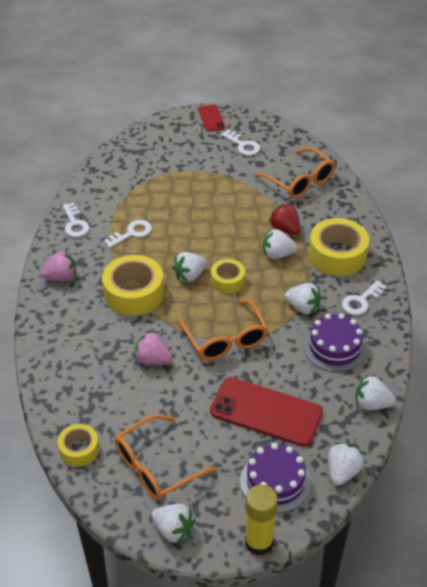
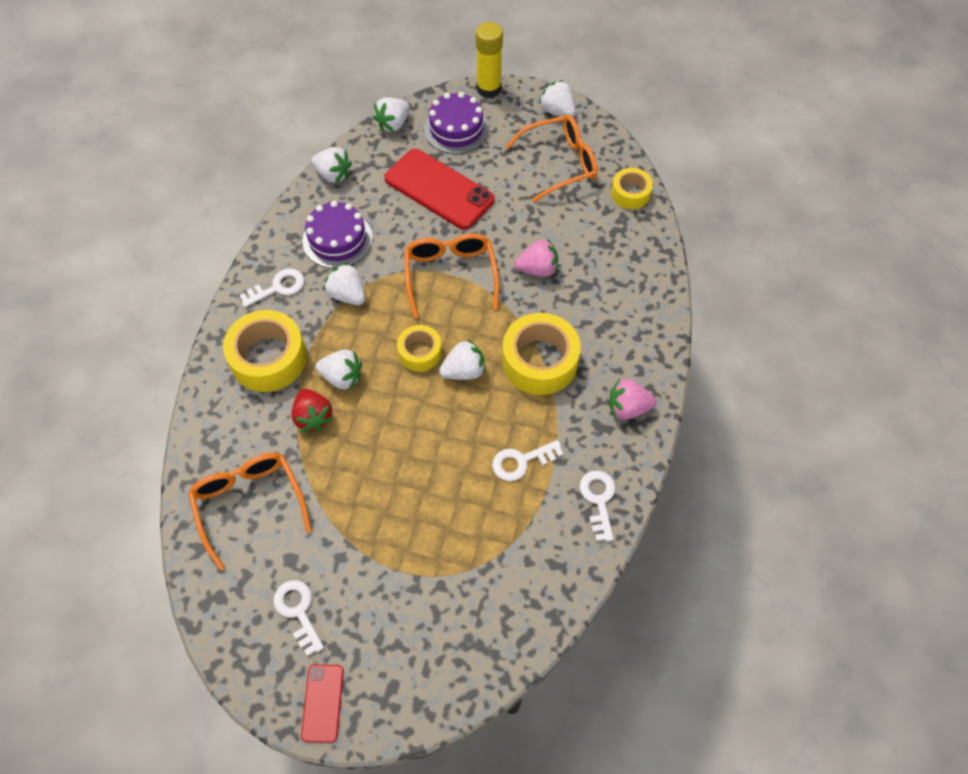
camera: 165 degrees left, 15 degrees up
(152, 359) = (538, 269): pink strawberry -> pink strawberry turned 45 degrees counterclockwise

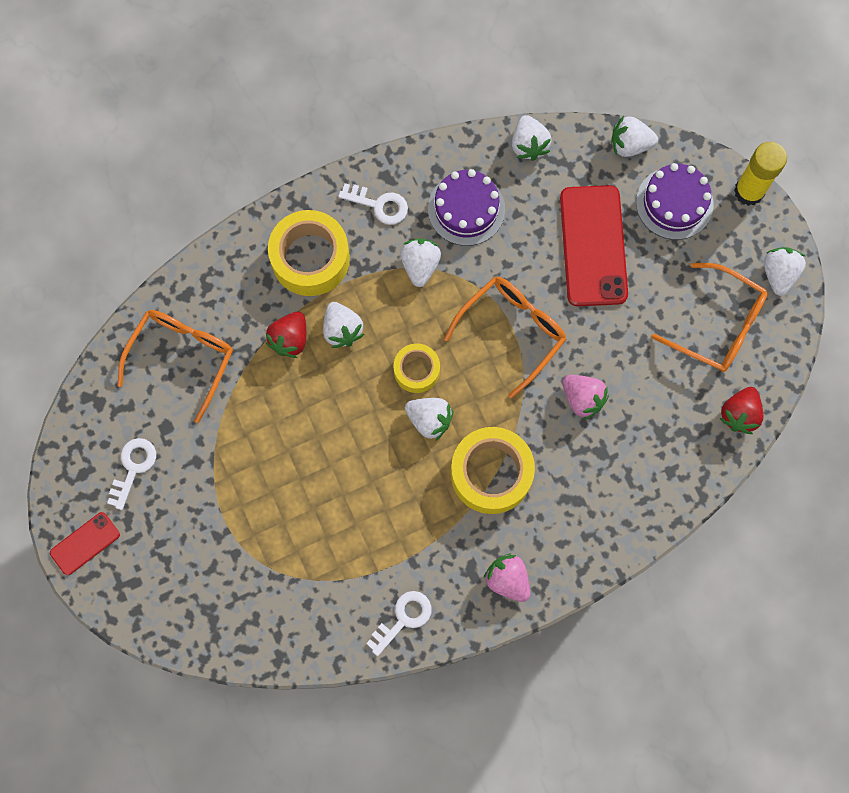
camera: 50 degrees right, 15 degrees up
(521, 461) = (386, 532): white key -> none
(630, 193) = (739, 414): yellow tape -> red strawberry

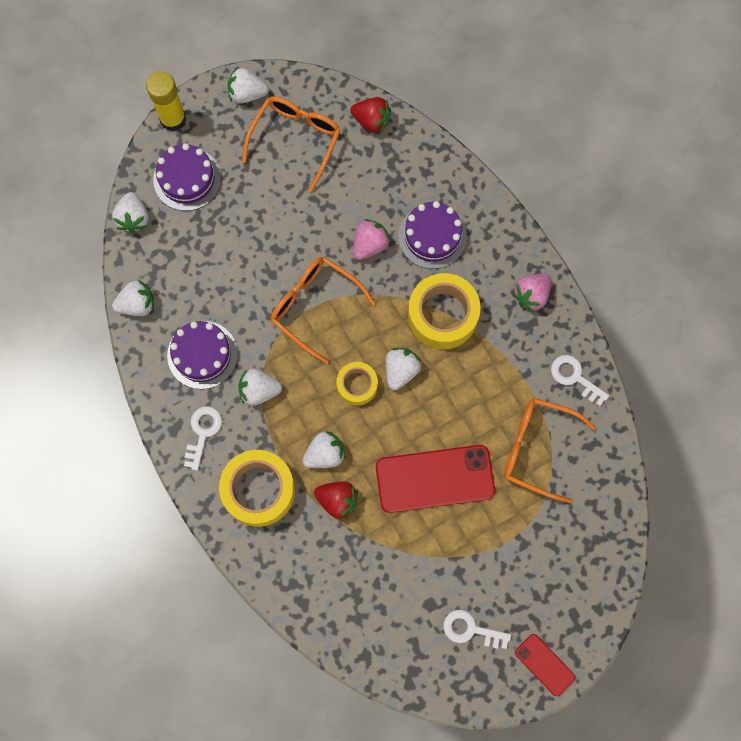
camera: 95 degrees left, 0 degrees up
(182, 357) = (363, 597): orange glasses -> orange glasses (537, 449)
(589, 471) = (432, 236): none -> purple cake
(593, 246) = (231, 244): red phone -> red phone (435, 479)

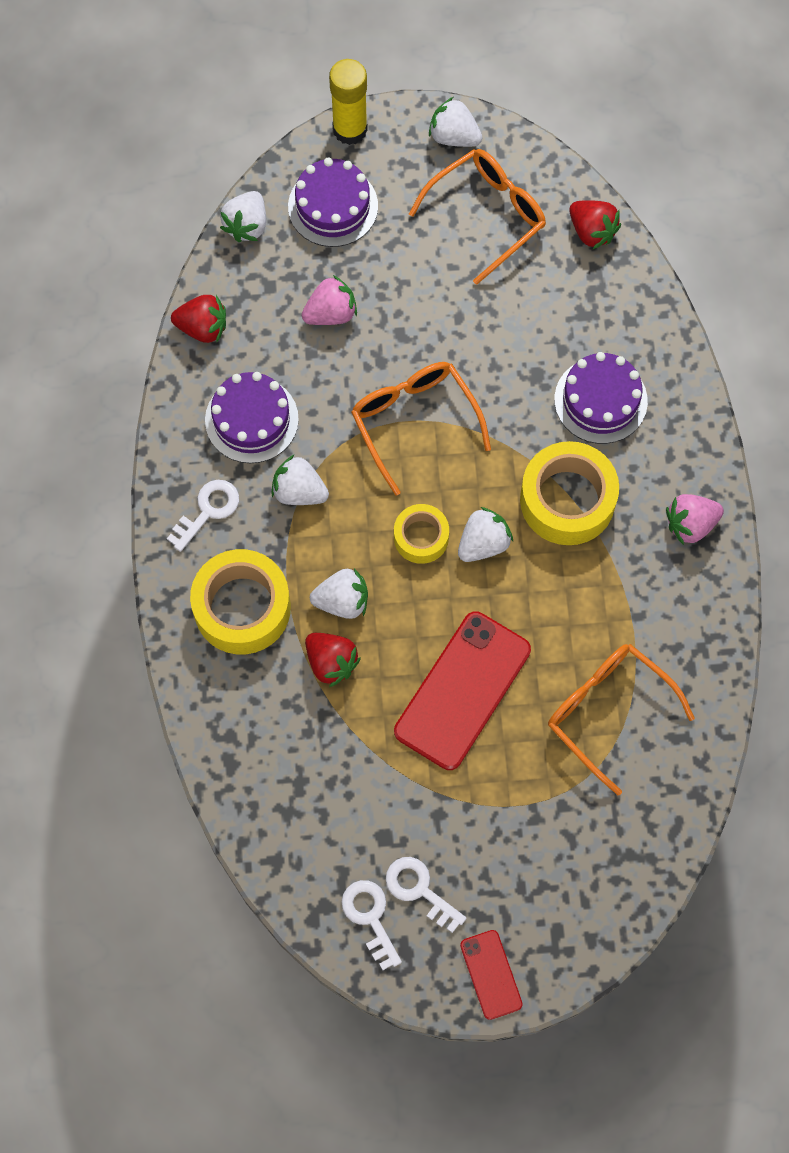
camera: 25 degrees right, 5 degrees down
(137, 304) = (203, 328): white strawberry -> red strawberry
(370, 245) = (518, 378): pink strawberry -> pink strawberry (331, 313)
(435, 479) = (462, 690): red phone -> red phone turned 75 degrees counterclockwise
(574, 377) = (697, 647): white key -> white key (370, 917)

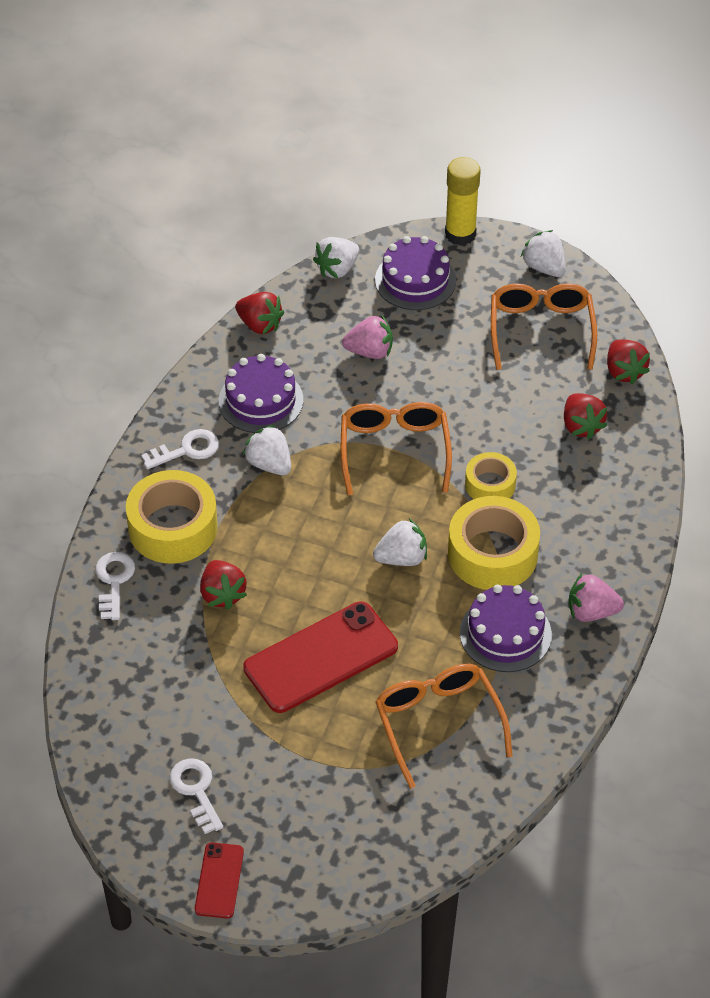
camera: 25 degrees right, 20 degrees down
(342, 601) = (258, 554): white strawberry -> none
(370, 917) = (142, 794): white key -> white key (114, 581)
(421, 537) = (351, 534): yellow tape -> yellow tape (490, 484)
(487, 215) = (541, 330): orange glasses -> orange glasses turned 75 degrees counterclockwise
(581, 314) = (581, 426): none -> red strawberry
(600, 400) = (563, 493): purple cake -> purple cake (505, 634)

